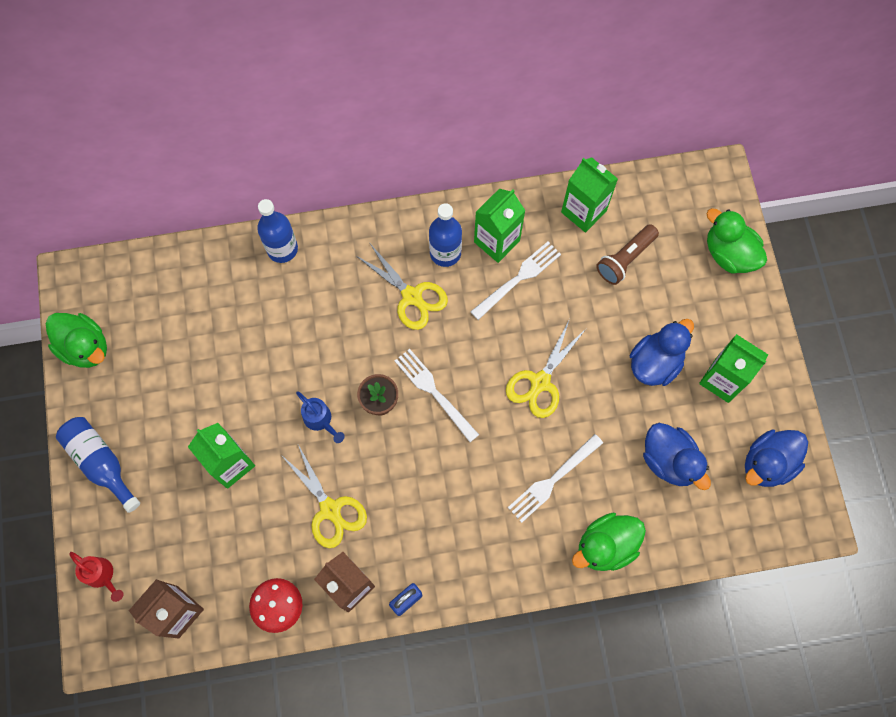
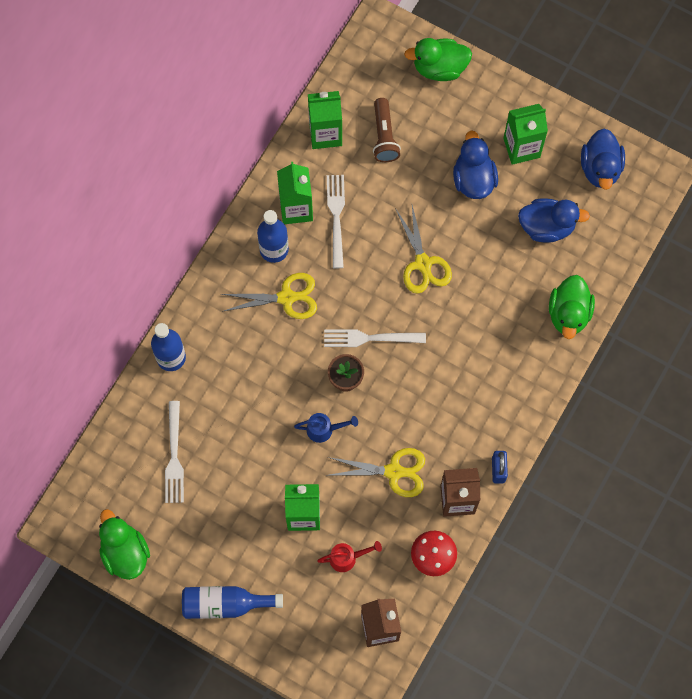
camera: 50 degrees left, 0 degrees up
(85, 347) = (125, 552): green duck -> green duck turned 105 degrees counterclockwise
(102, 576) = (310, 662): red watering can -> red watering can (347, 558)
(552, 480) = (497, 311): white fork -> white fork (174, 457)

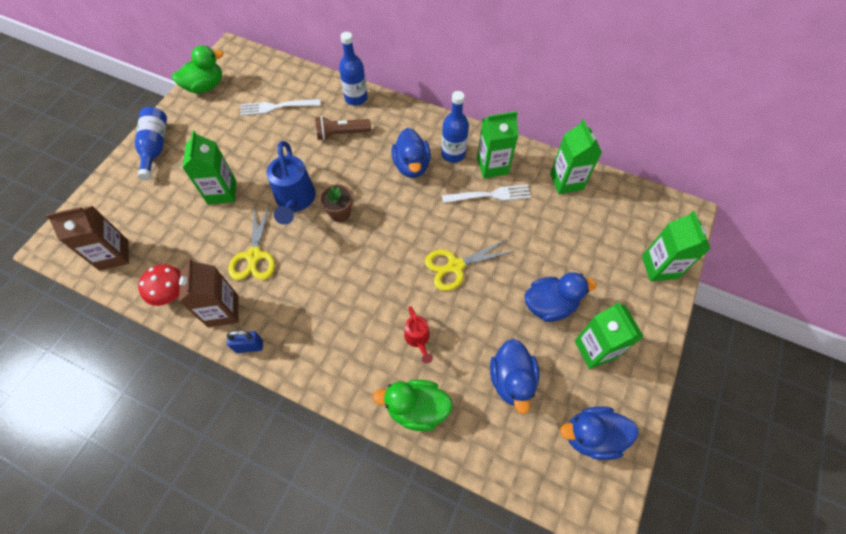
camera: 85 degrees right, 10 degrees down
(286, 297) = (411, 166): yellow scissors -> blue duck
(324, 430) = (295, 201): blue watering can -> blue watering can, size x1.84
(347, 558) = (180, 226): red watering can -> red watering can (418, 339)
(369, 338) = (379, 228): white fork -> none
(384, 136) = (575, 226): brown flashlight -> brown flashlight (341, 134)
(439, 68) = (659, 267): green duck -> green carton

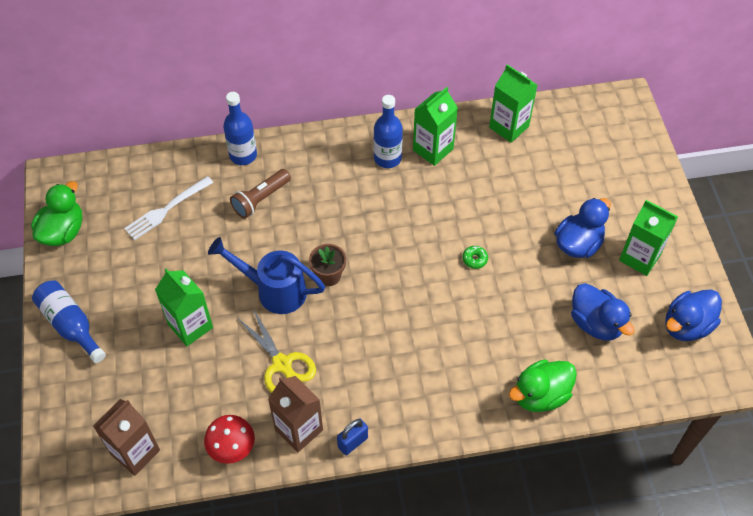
camera: 35 degrees left, 5 degrees down
(295, 201) = (274, 290): blue watering can -> blue watering can turned 150 degrees clockwise
(411, 166) = (358, 191): blue duck -> none
(418, 339) = (494, 340): red watering can -> none
(455, 266) = (474, 259): yellow scissors -> green donut
(490, 195) = (453, 178): white fork -> none
(659, 267) = (639, 159): green carton -> none

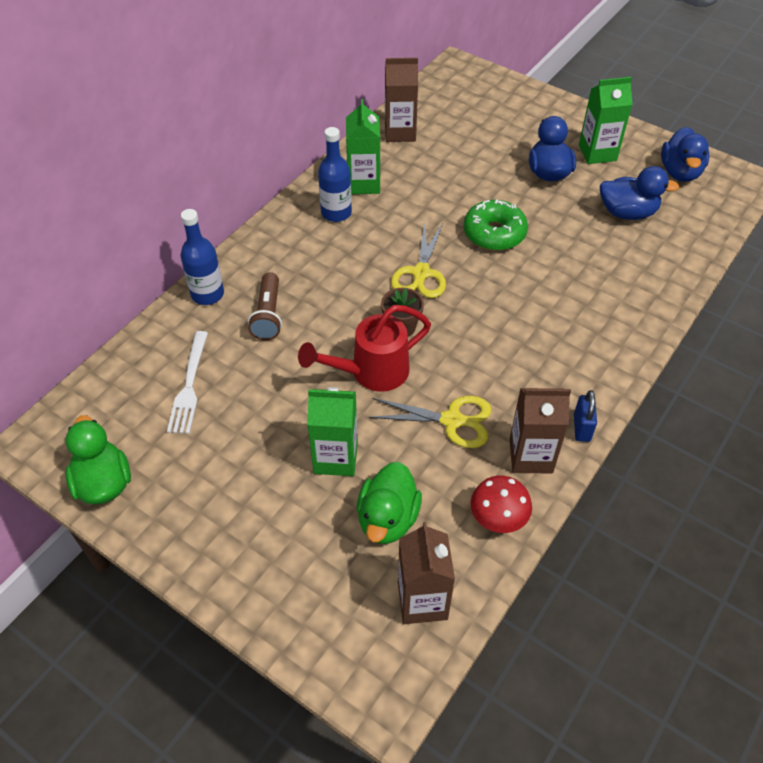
camera: 45 degrees left, 5 degrees down
(71, 325) = (218, 553): blue bottle -> none
(274, 290) = (371, 372): blue watering can -> red watering can
(388, 248) = (421, 273): none -> yellow scissors
(474, 259) = (494, 233): green donut -> green donut, size x2.35
(509, 127) = (400, 132): green carton -> brown carton
(540, 395) = (657, 285): green duck -> green duck (387, 519)

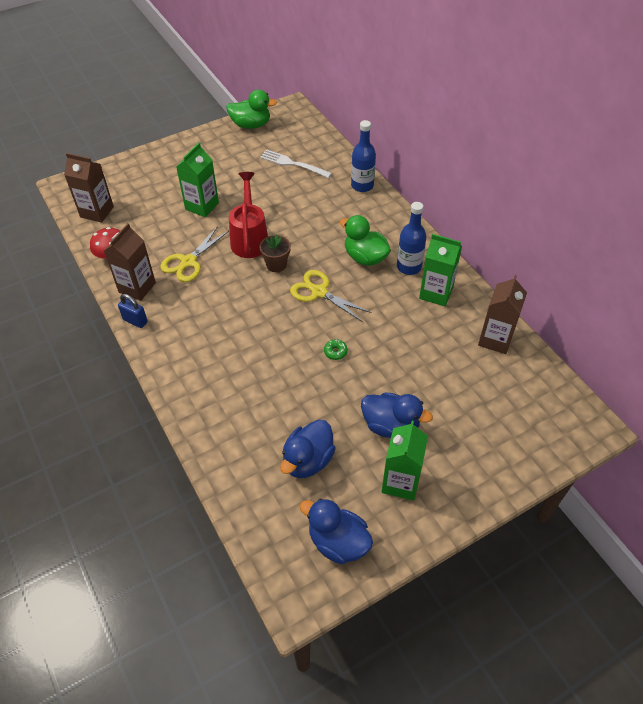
camera: 115 degrees right, 0 degrees up
(268, 315) = (327, 207): brown flashlight -> none
(387, 519) = (149, 214): green duck -> green duck (365, 257)
(494, 233) = (335, 352): green donut -> green donut, size x0.43

